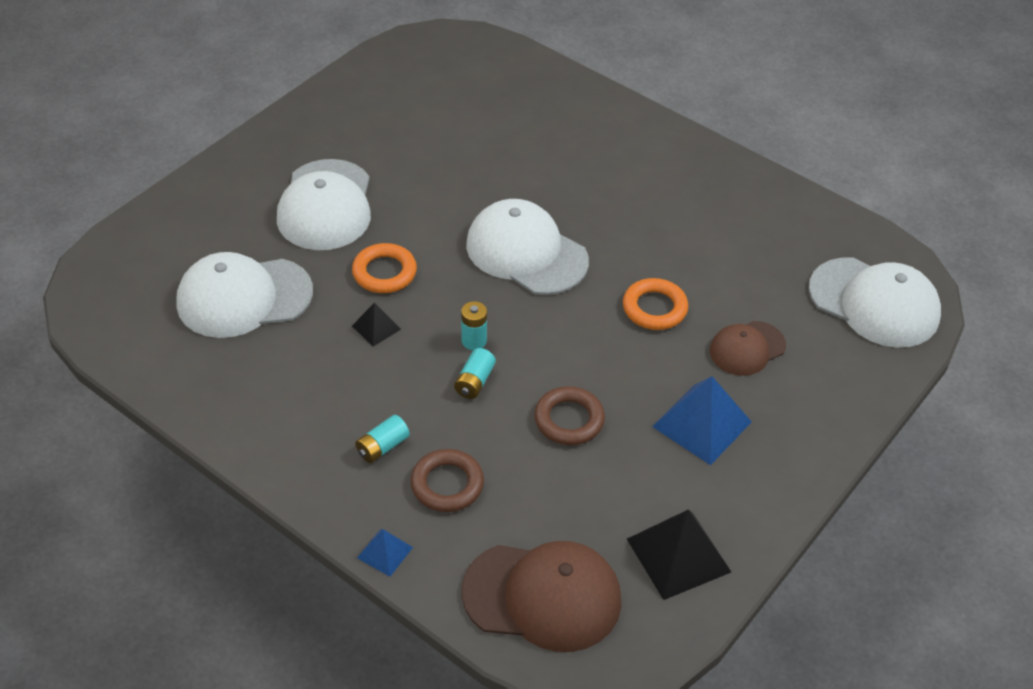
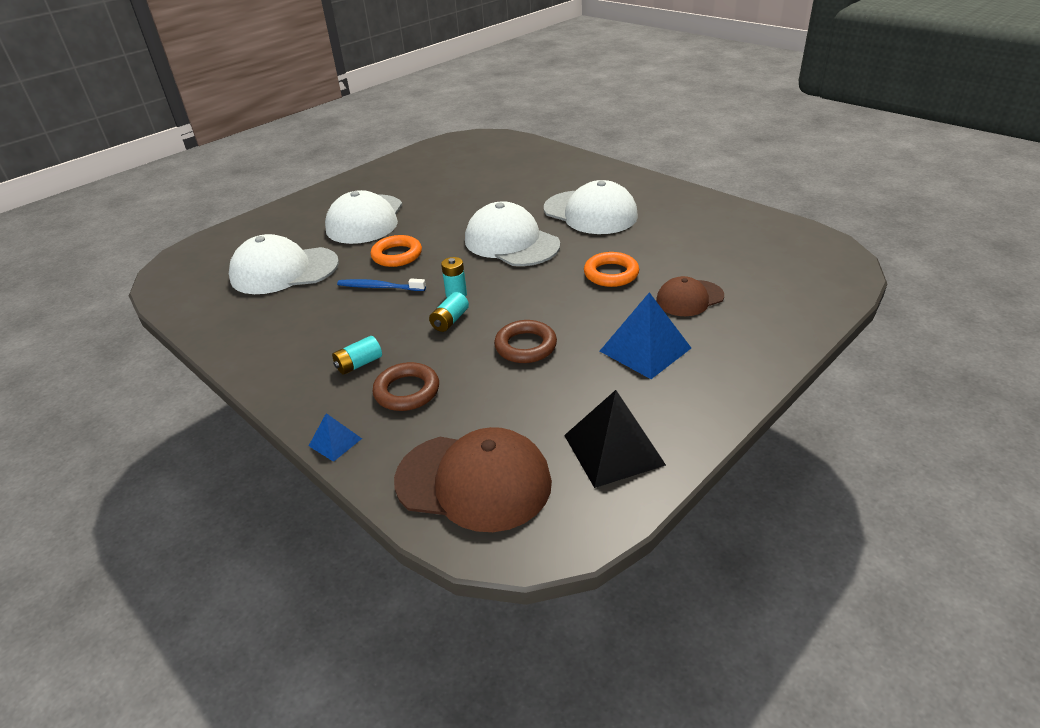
camera: 10 degrees right, 10 degrees down
(376, 327) = (380, 287): black pyramid -> blue toothbrush
(874, 303) = (803, 269): white cap -> white cap (590, 213)

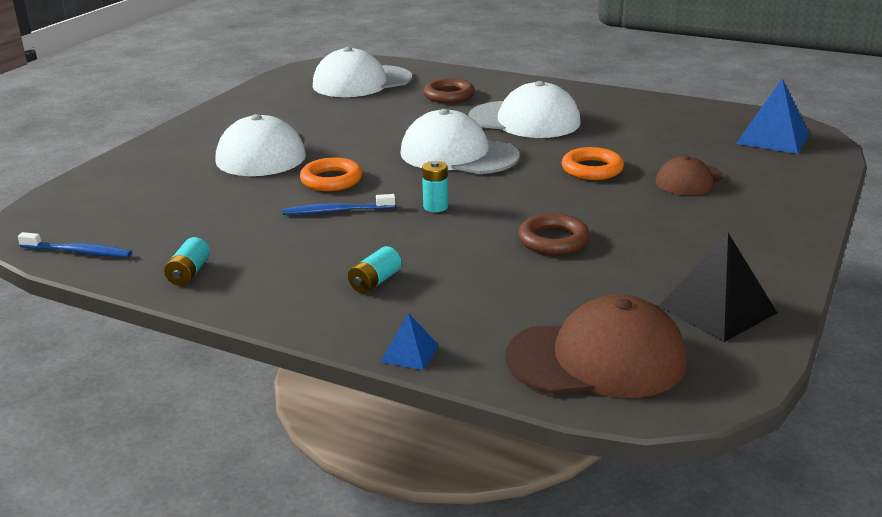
camera: 20 degrees left, 10 degrees down
(181, 297) = (78, 252): none -> blue toothbrush
(284, 270) = (197, 210): white cap -> white cap (362, 82)
(407, 391) = (454, 297): brown ring -> brown ring (449, 96)
(450, 320) = (449, 230): turquoise battery -> turquoise battery (189, 273)
(645, 349) = (680, 226): blue pyramid -> blue pyramid (772, 138)

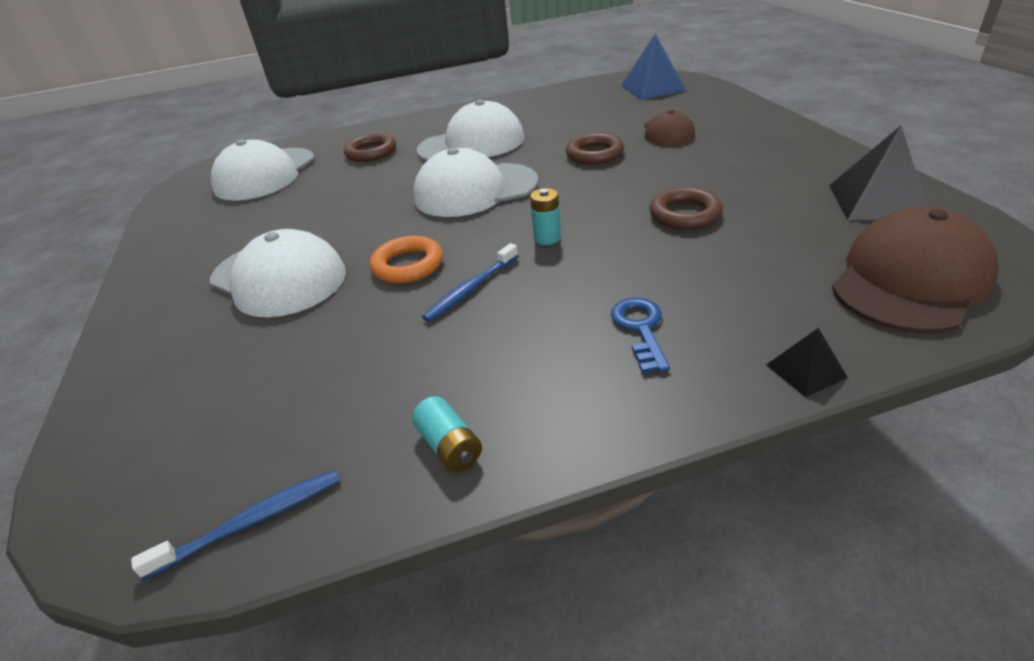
camera: 40 degrees left, 10 degrees up
(375, 282) = (640, 329): turquoise battery -> blue key
(410, 353) = (806, 371): blue pyramid -> black pyramid
(592, 169) = (594, 154): orange ring -> brown ring

